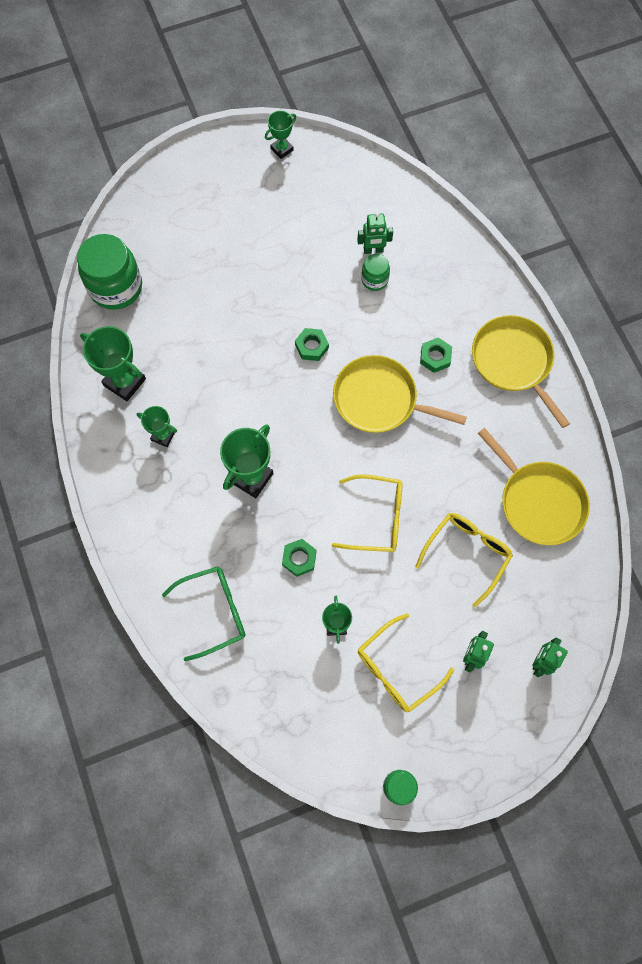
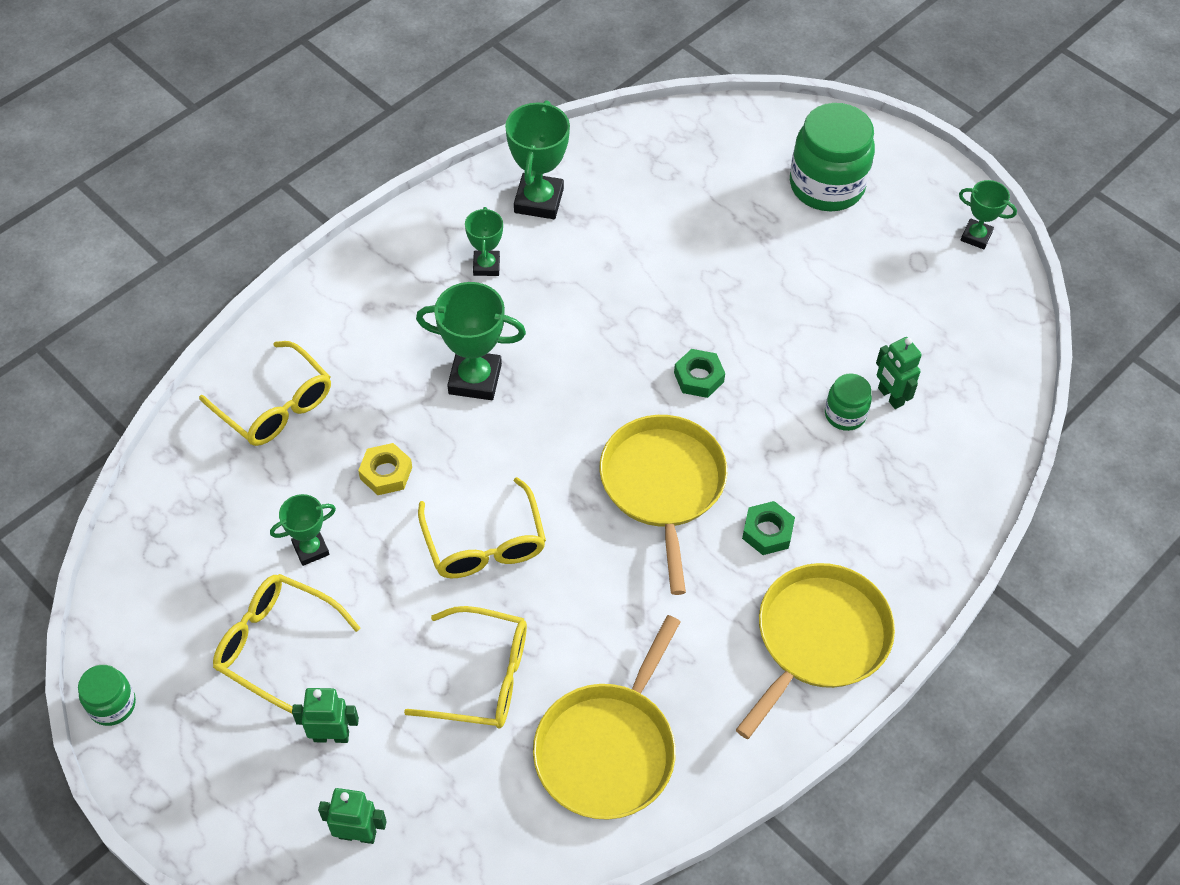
camera: 65 degrees right, 15 degrees down
(116, 287) = (662, 143): green jar -> green jar (826, 186)
(214, 612) = (275, 406): green glasses -> yellow glasses
(299, 558) = (386, 473): green nut -> yellow nut

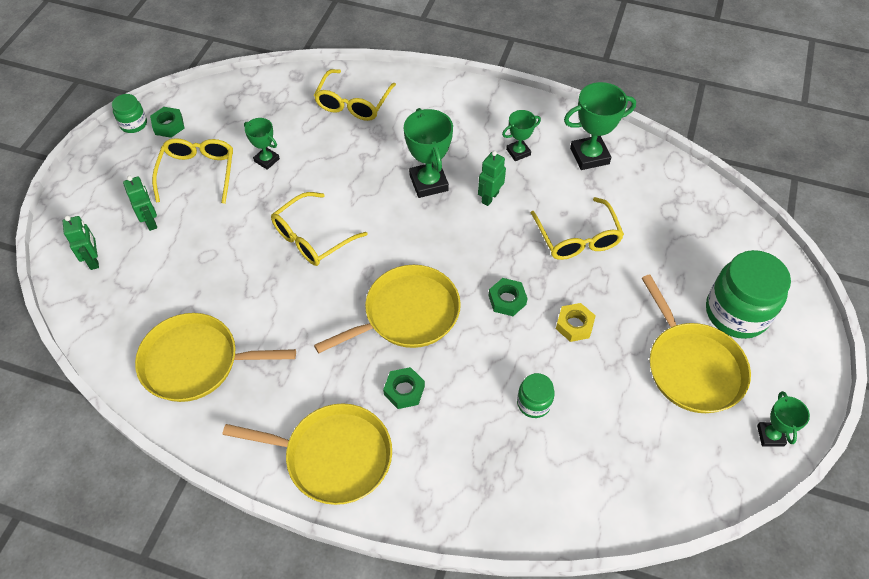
camera: 65 degrees right, 0 degrees up
(151, 656) = (168, 125): none -> green nut
(386, 473) = (336, 170): yellow nut -> yellow nut (574, 325)
(482, 677) = (218, 276): yellow glasses -> yellow glasses (577, 238)
(870, 256) = (692, 367): none -> yellow pan
(890, 396) = (569, 428): green robot -> green robot (489, 197)

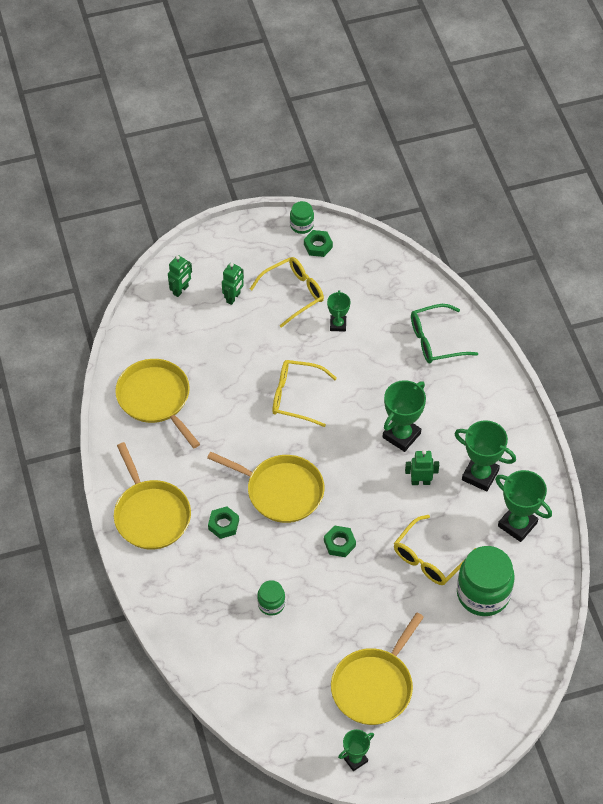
camera: 55 degrees right, 0 degrees up
(353, 103) = (435, 340): yellow glasses -> green glasses
(518, 152) = (480, 475): green trophy -> green trophy, size x1.69
(574, 325) = (351, 596): yellow nut -> none
(736, 313) = (444, 694): green jar -> green jar (483, 593)

